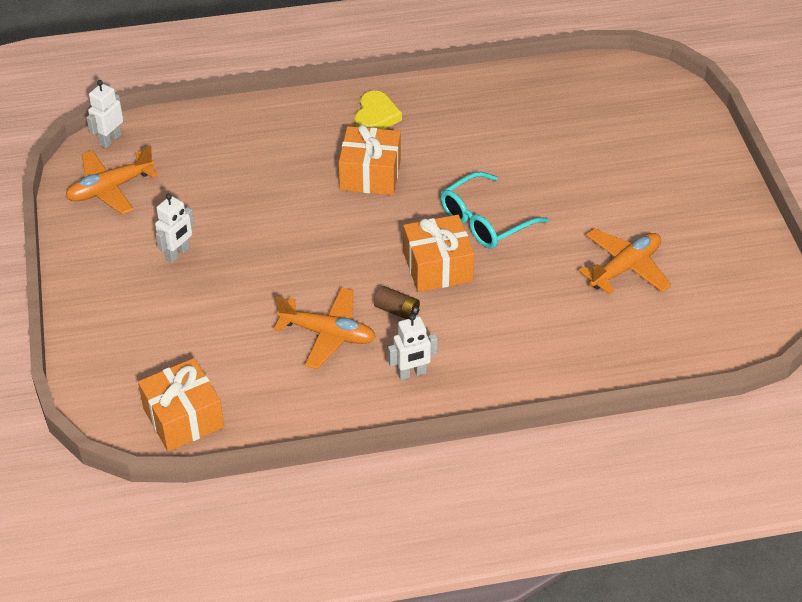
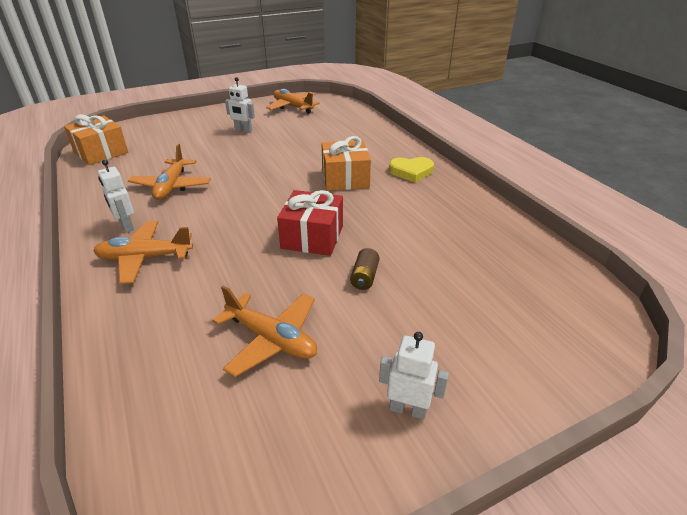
camera: 75 degrees right, 10 degrees down
(110, 139) = (333, 101): white robot -> white robot (408, 409)
(397, 310) = (197, 210): brown battery -> brown battery (364, 277)
(437, 267) = (249, 221): orange gift -> none
(482, 354) = (145, 258): none -> orange plane
(485, 221) = (312, 237): turquoise glasses -> red gift

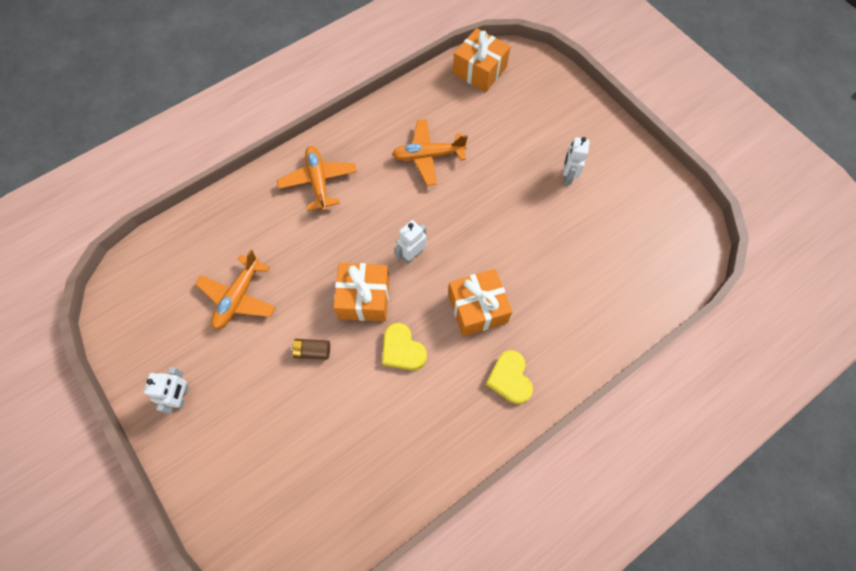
camera: 80 degrees right, 30 degrees up
(126, 226) = (359, 150): white robot -> white robot (412, 255)
(292, 107) = (658, 210): orange plane -> none
(312, 237) = (364, 298): red gift -> orange gift
(375, 219) = (402, 350): none -> yellow heart

